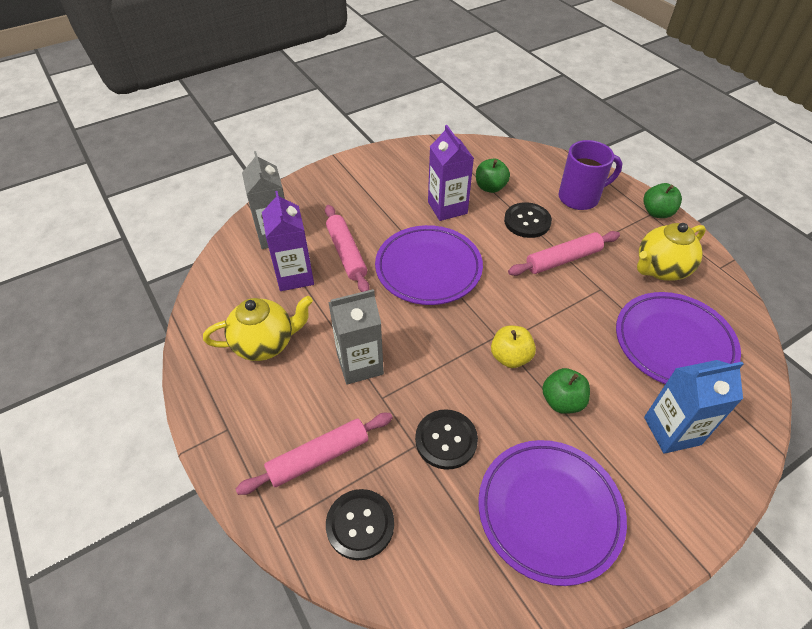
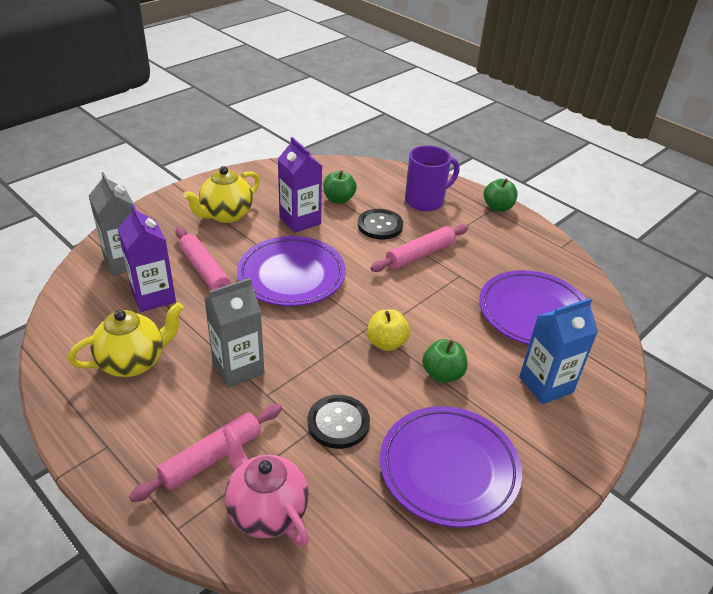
camera: 15 degrees left, 10 degrees down
(360, 525) = (266, 511): black button -> pink teapot
(660, 269) = (510, 253): yellow teapot -> yellow teapot (226, 215)

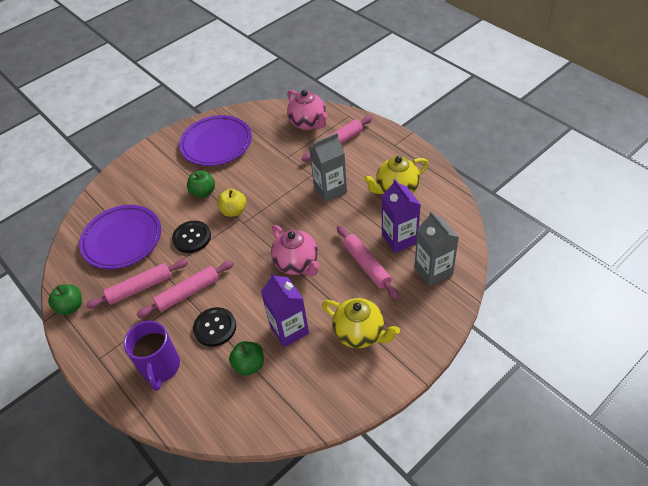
camera: 170 degrees left, 10 degrees up
(226, 215) = (360, 333): yellow teapot -> yellow teapot turned 75 degrees clockwise
(291, 276) = (297, 264): purple plate -> pink teapot
(338, 423) = (271, 162): black button -> black button (192, 237)
(426, 201) = (160, 368): purple mug -> purple mug turned 75 degrees counterclockwise
(479, 261) = (140, 288): none -> pink rolling pin
(498, 207) = (91, 362): green apple -> green apple (71, 306)
(546, 385) = (142, 189): blue carton -> none

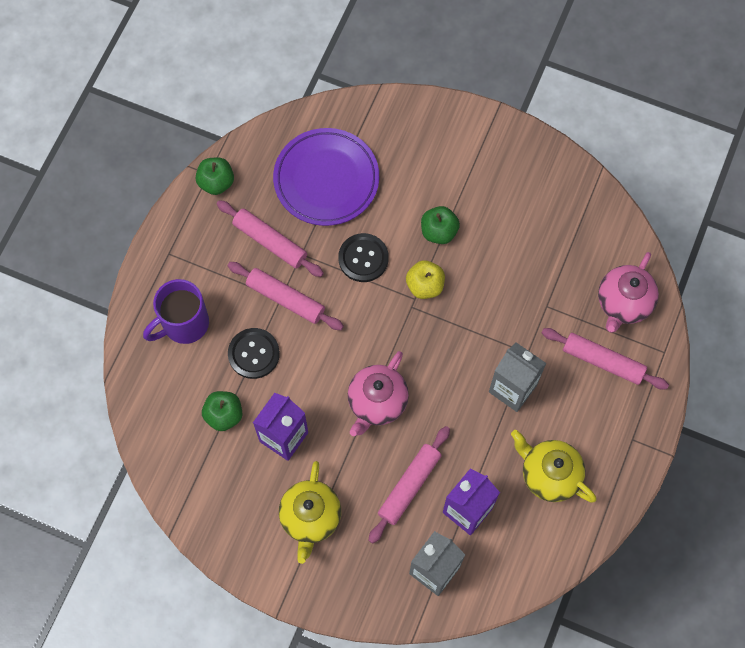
camera: 60 degrees right, 20 degrees up
(216, 144) = (529, 201): purple plate -> none

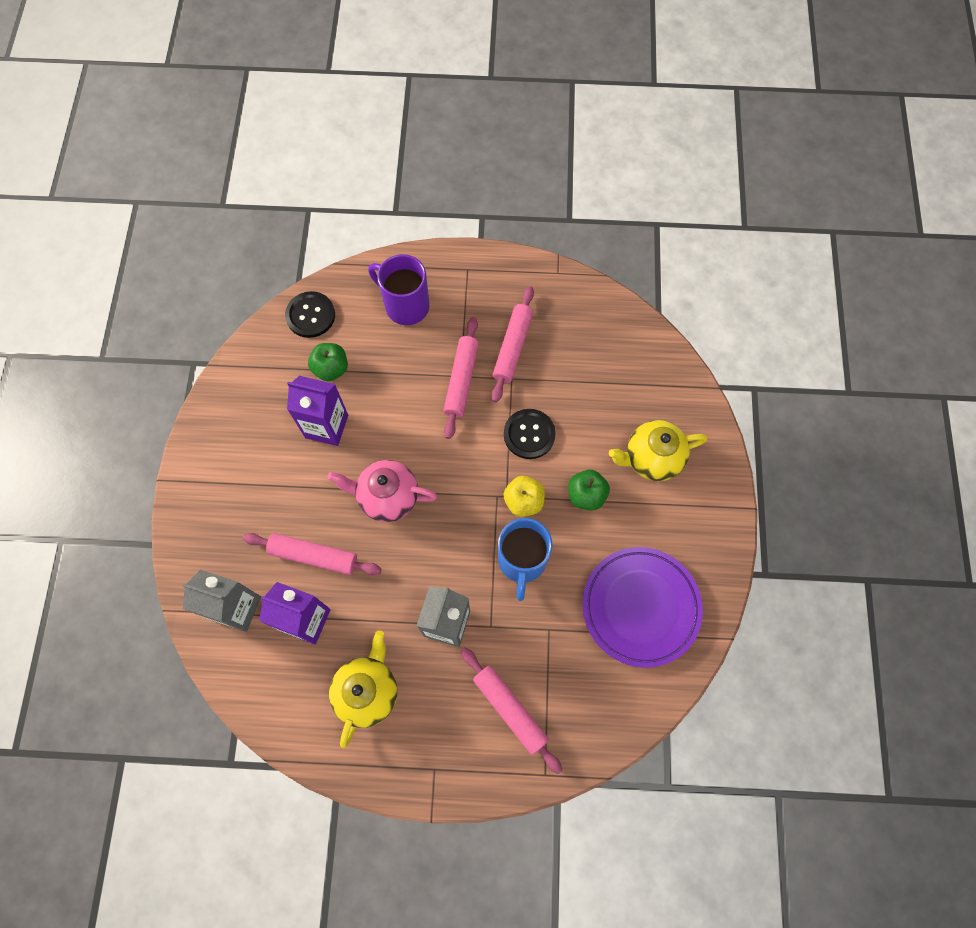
camera: 70 degrees right, 0 degrees up
(216, 182) = (552, 282): green apple -> none
(253, 354) = (398, 372): black button -> black button (310, 315)
(310, 518) = (256, 477): yellow teapot -> yellow teapot (651, 458)
(326, 180) = (596, 373): purple plate -> purple plate (640, 607)
(479, 306) = (522, 561): none -> blue mug
(603, 361) = (510, 709): pink rolling pin -> pink rolling pin turned 45 degrees counterclockwise
(623, 303) = (583, 711): pink teapot -> none

